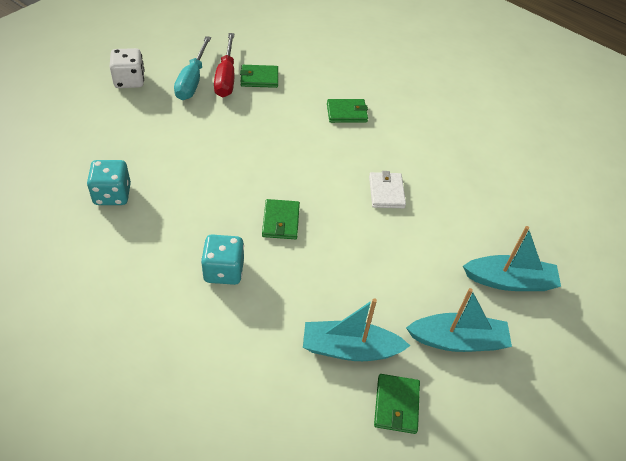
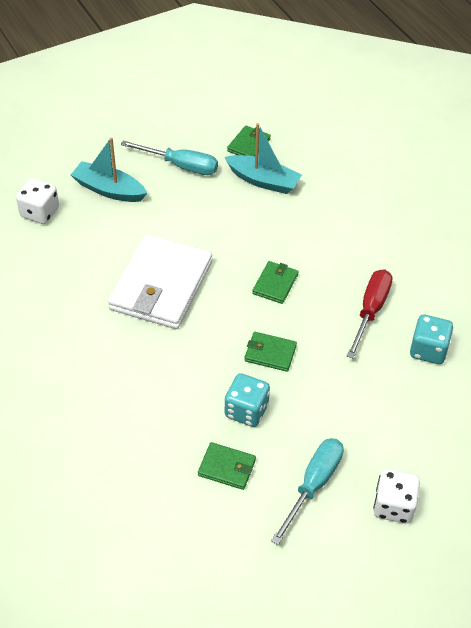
camera: 155 degrees left, 0 degrees up
(224, 271) = (340, 256): turquoise dice -> turquoise dice (246, 411)
(226, 77) = (268, 479): red screwdriver -> red screwdriver (370, 311)
(347, 113) = (146, 386): green wallet -> green wallet (270, 353)
(386, 192) = (161, 285): white wallet -> white wallet, size x2.24
(457, 340) = (181, 166): turquoise boat -> turquoise screwdriver
(551, 234) = (40, 212): none -> white dice

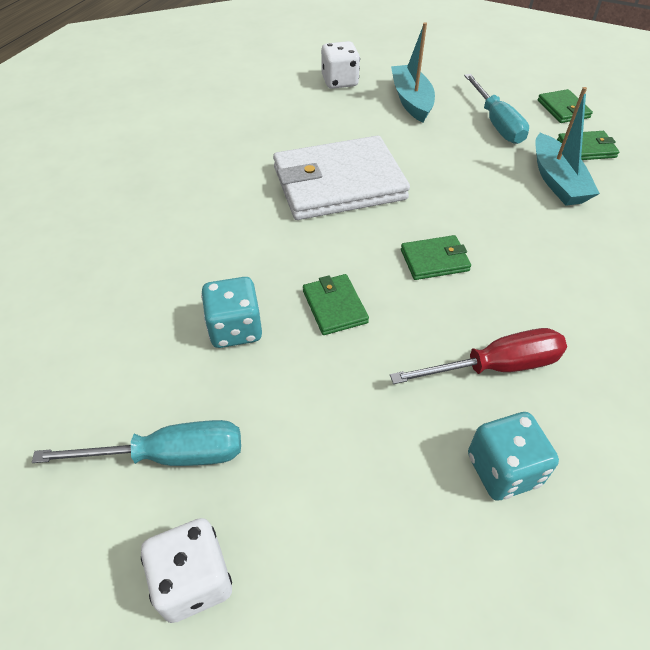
camera: 55 degrees right, 0 degrees up
(227, 467) = (141, 354): green wallet -> green wallet (563, 109)

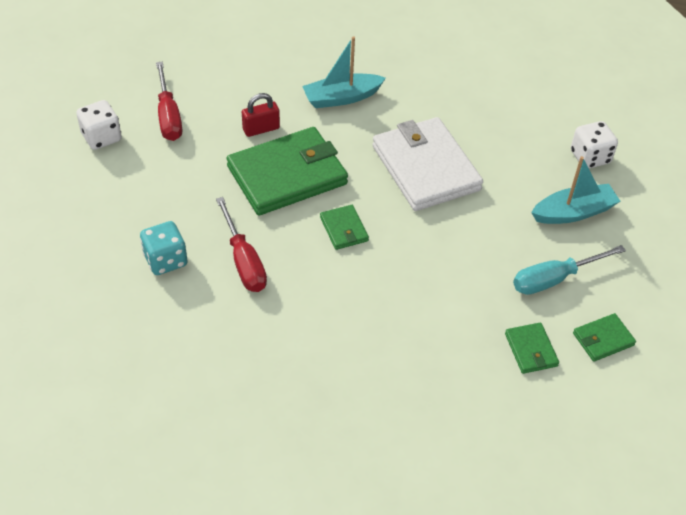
camera: 80 degrees right, 0 degrees up
(169, 455) = (168, 116): turquoise screwdriver -> red screwdriver
(235, 329) = (261, 129): turquoise dice -> red padlock
(334, 306) = (287, 175): green wallet -> green wallet, size x2.24
(557, 181) = (468, 319): turquoise boat -> turquoise boat (342, 98)

